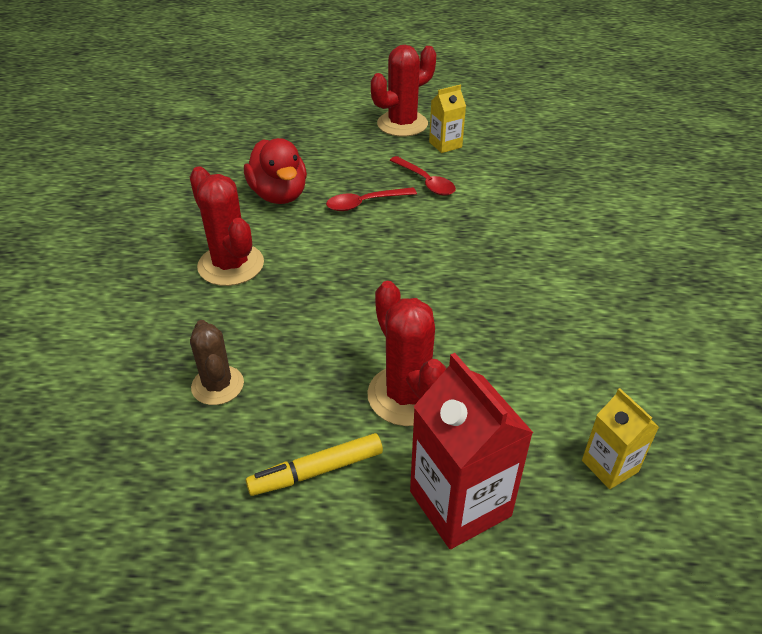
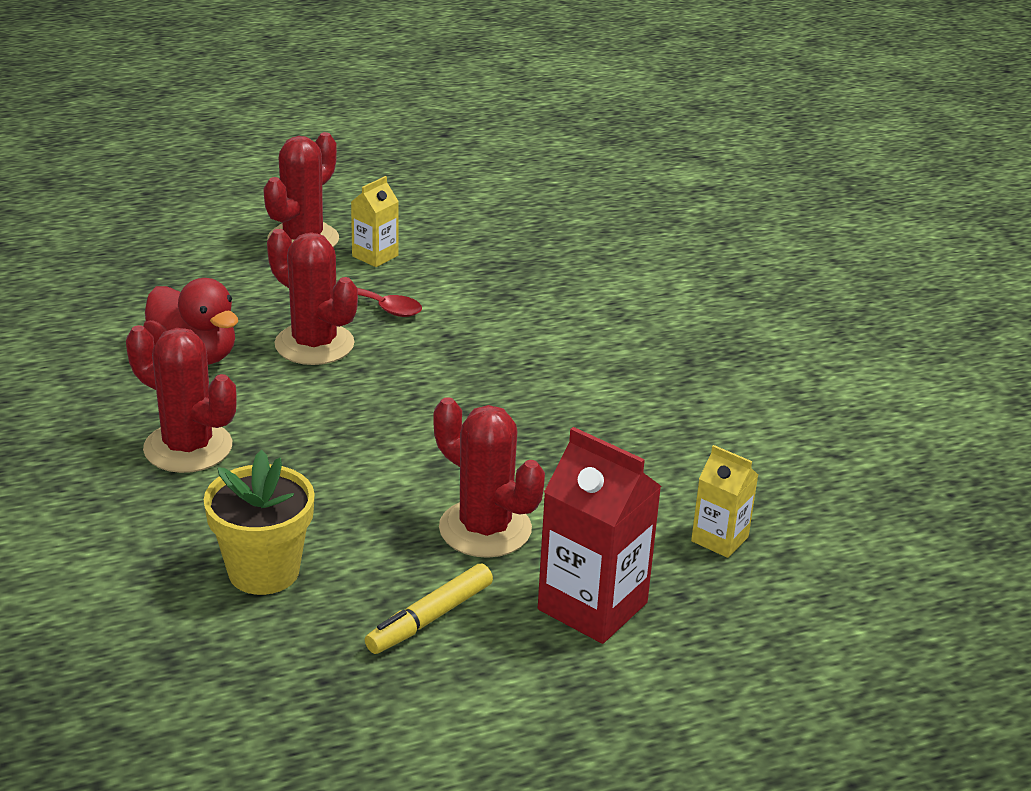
camera: 25 degrees left, 10 degrees down
(217, 385) = (263, 571): brown cactus -> yellow flower pot
(365, 203) = (314, 344): red spoon -> red cactus

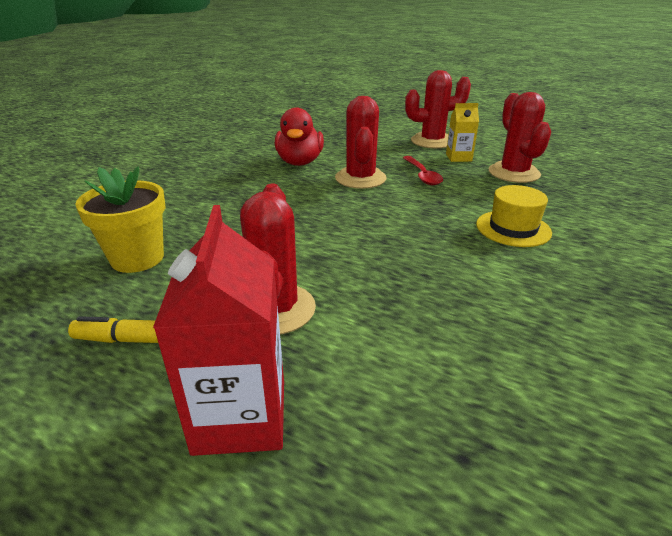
camera: 50 degrees right, 0 degrees up
(188, 448) = (225, 192): red cactus -> red cactus (513, 173)
(555, 334) = (513, 228): none -> yellow hat
(719, 539) = (434, 443): yellow carton -> none

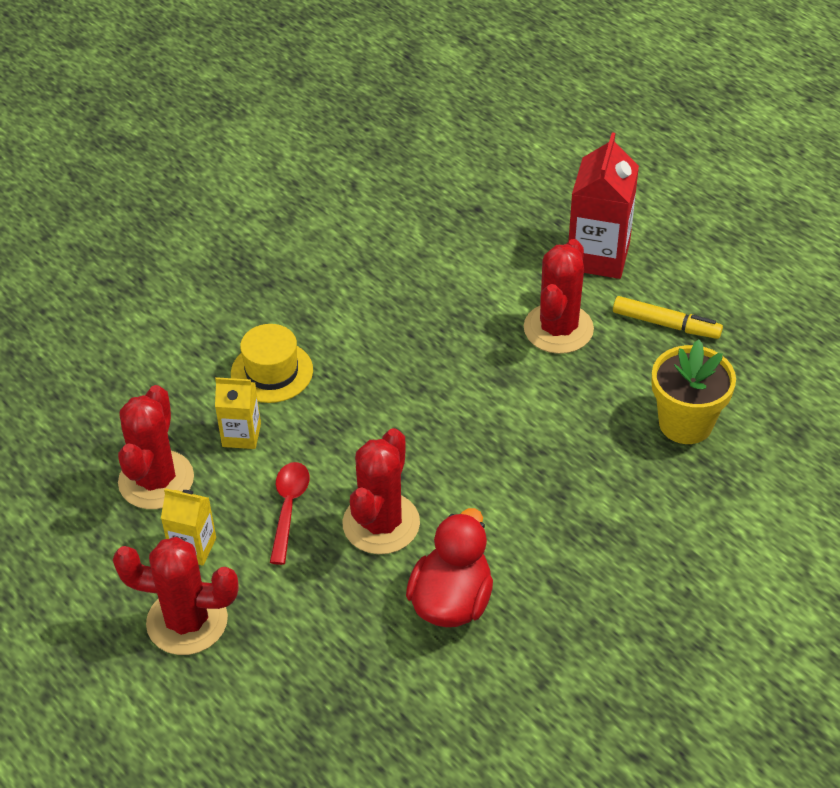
camera: 160 degrees left, 15 degrees up
(489, 196) = (241, 435): none -> yellow carton

